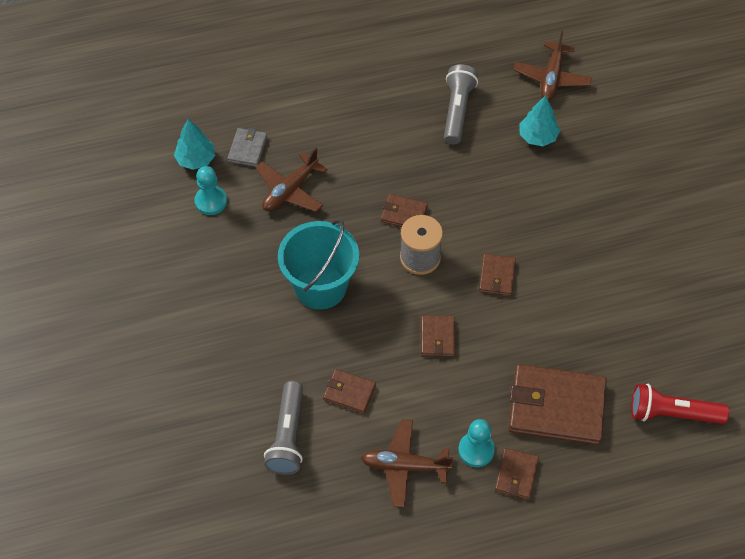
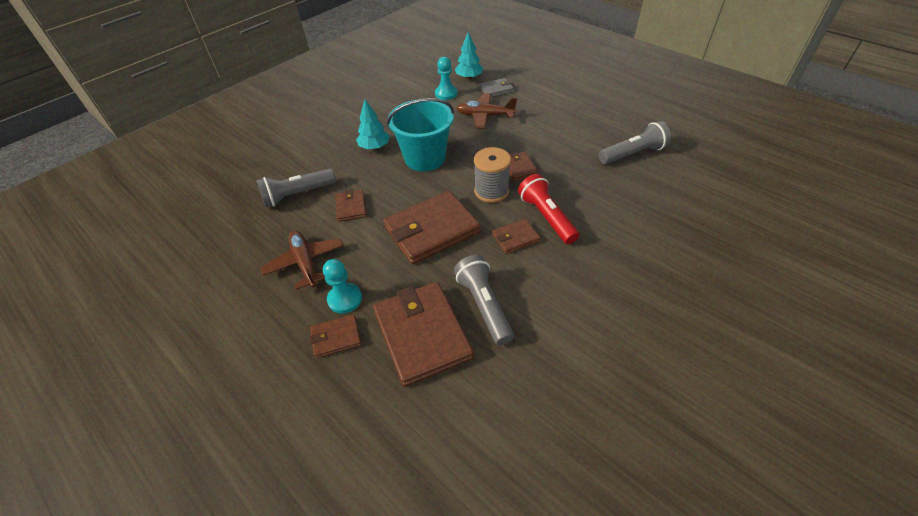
camera: 60 degrees right, 10 degrees down
(437, 337) = (432, 230): brown wallet -> brown wallet, size x2.05
(537, 137) = (666, 202): turquoise tree -> turquoise tree (374, 147)
(551, 77) = (728, 185): brown plane -> none
(556, 345) = (484, 305): none -> grey flashlight
(672, 413) = (483, 438): red flashlight -> red flashlight (546, 217)

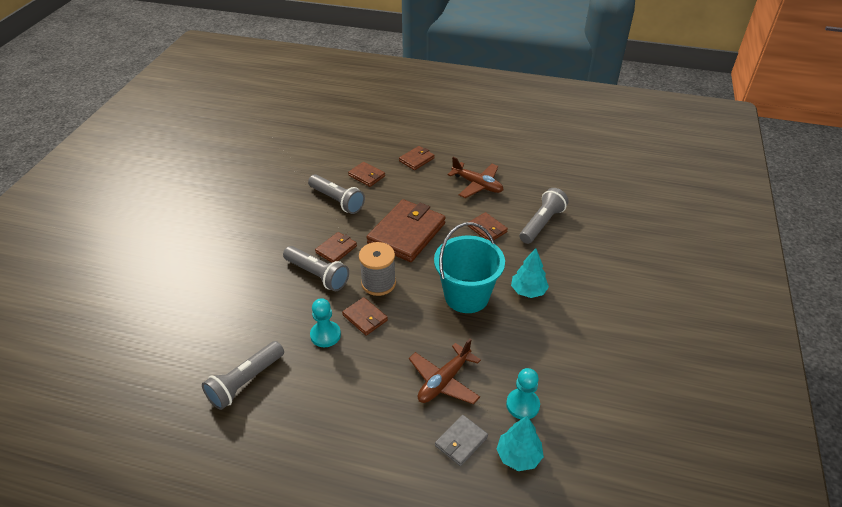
camera: 150 degrees right, 5 degrees down
(345, 299) = (430, 176): turquoise pawn -> turquoise pawn (325, 335)
(422, 334) = (366, 176): brown wallet -> brown wallet, size x0.49
(485, 116) = (444, 381): brown plane -> brown plane turned 150 degrees clockwise
(546, 217) = (317, 275): red flashlight -> grey flashlight

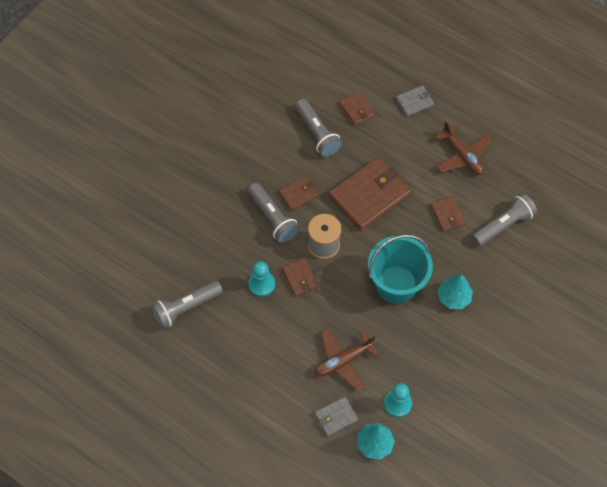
camera: 20 degrees right, 20 degrees up
(416, 159) = (414, 102): brown wallet -> grey wallet

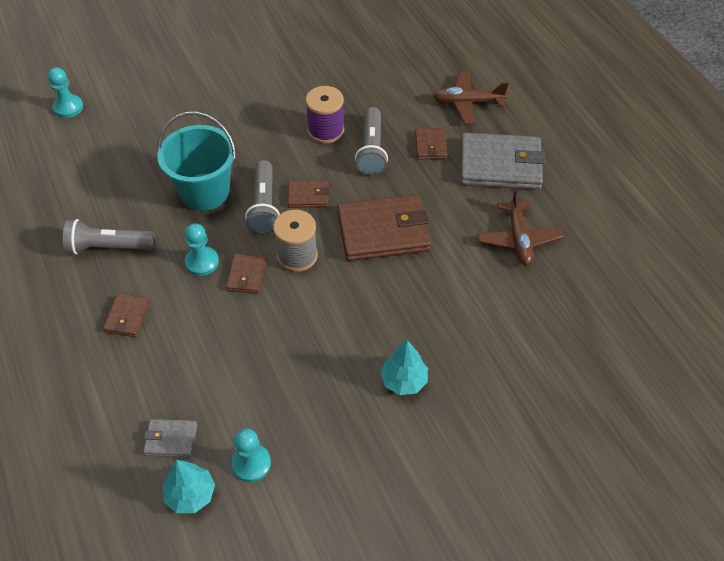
camera: 30 degrees right, 10 degrees down
(59, 211) = (68, 107): none -> turquoise pawn
(273, 133) = (326, 130): none -> purple spool
(343, 361) = (226, 383): brown plane -> brown plane (467, 103)
(396, 284) = (346, 333): turquoise bucket -> turquoise bucket (205, 192)
(414, 102) = (500, 165): grey wallet -> grey wallet, size x2.05
(447, 215) = (459, 290): brown wallet -> brown wallet (127, 317)
(503, 225) = (519, 332): grey flashlight -> none

